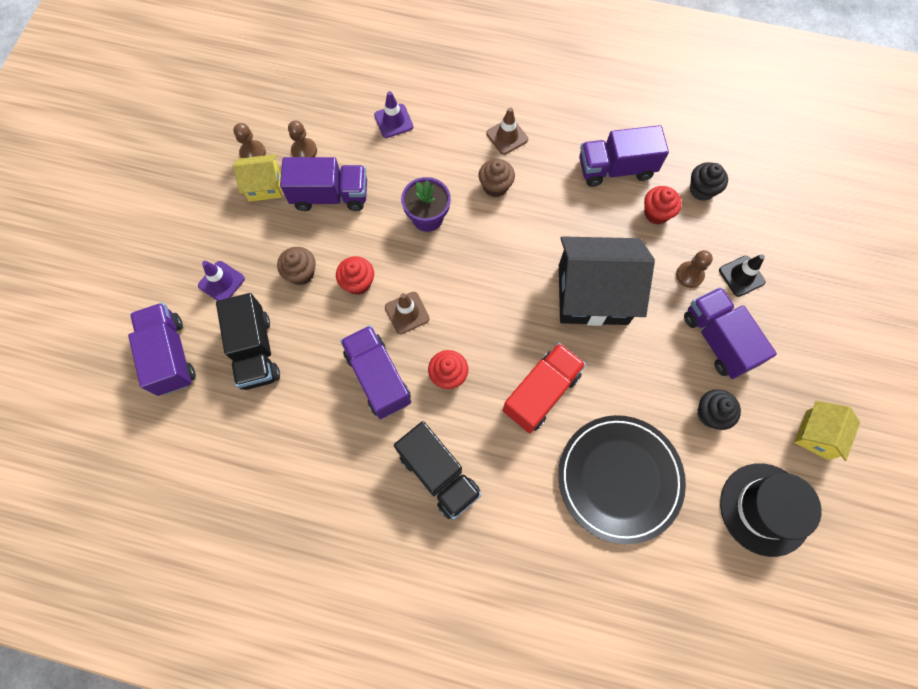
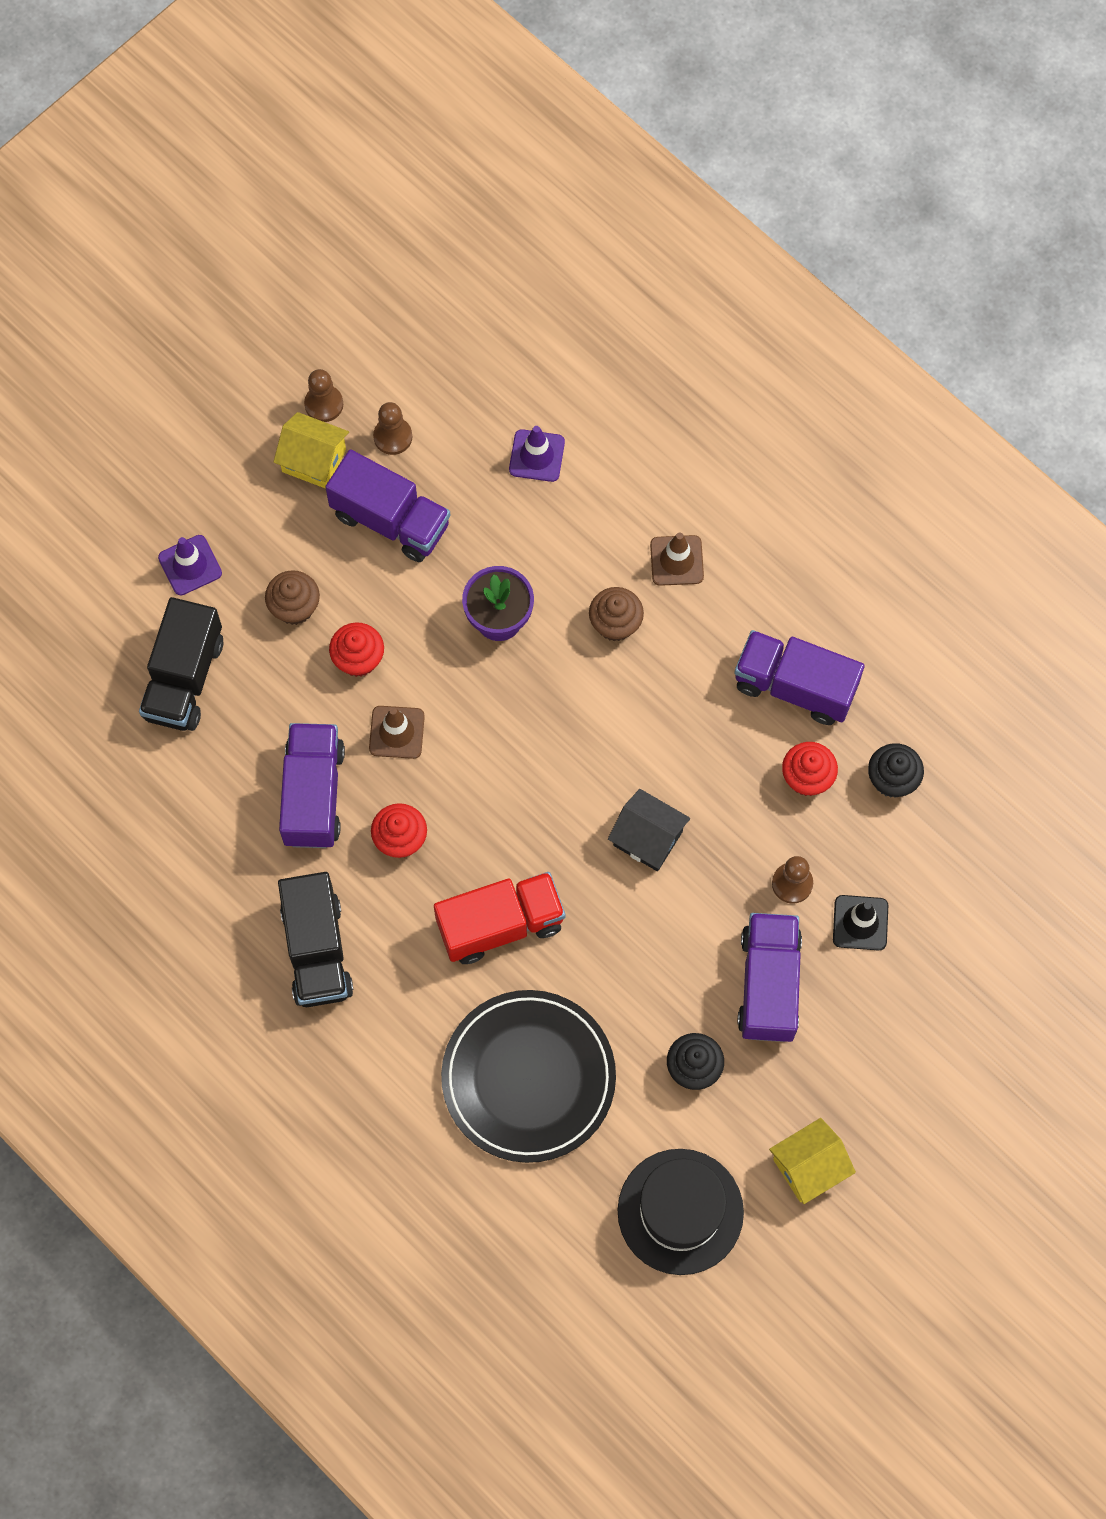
camera: 30 degrees right, 0 degrees up
(170, 355) = (80, 628): purple truck -> none
(592, 294) = (647, 838): black house -> black house, size x0.52

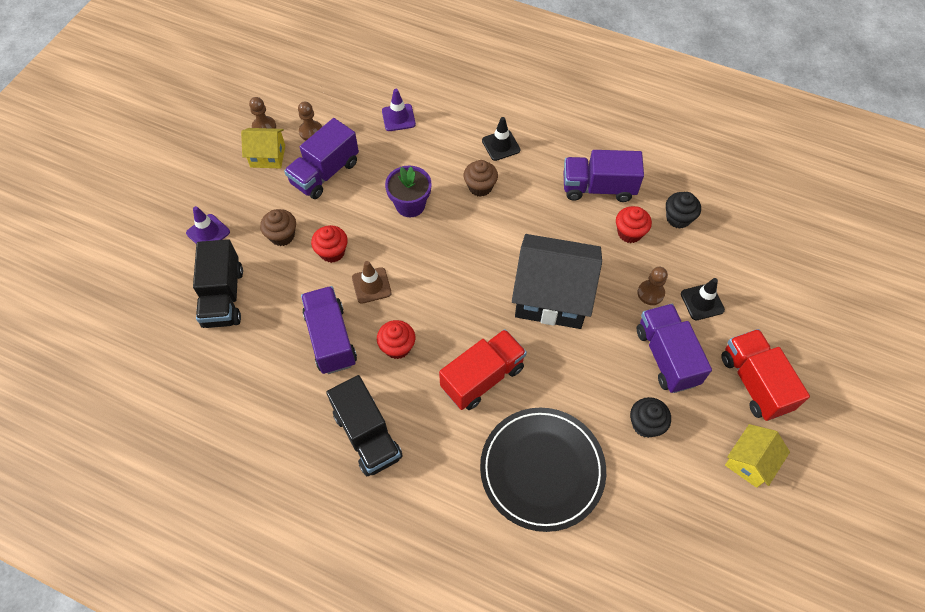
camera: 20 degrees left, 10 degrees down
(390, 520) = (325, 173): purple truck -> purple truck turned 120 degrees clockwise
(647, 838) = (552, 296): black house -> black house, size x1.92
(676, 560) = (501, 145): brown traffic cone -> black traffic cone
(680, 1211) = (683, 524): black hat -> none
(873, 1065) = (754, 383): none -> red truck

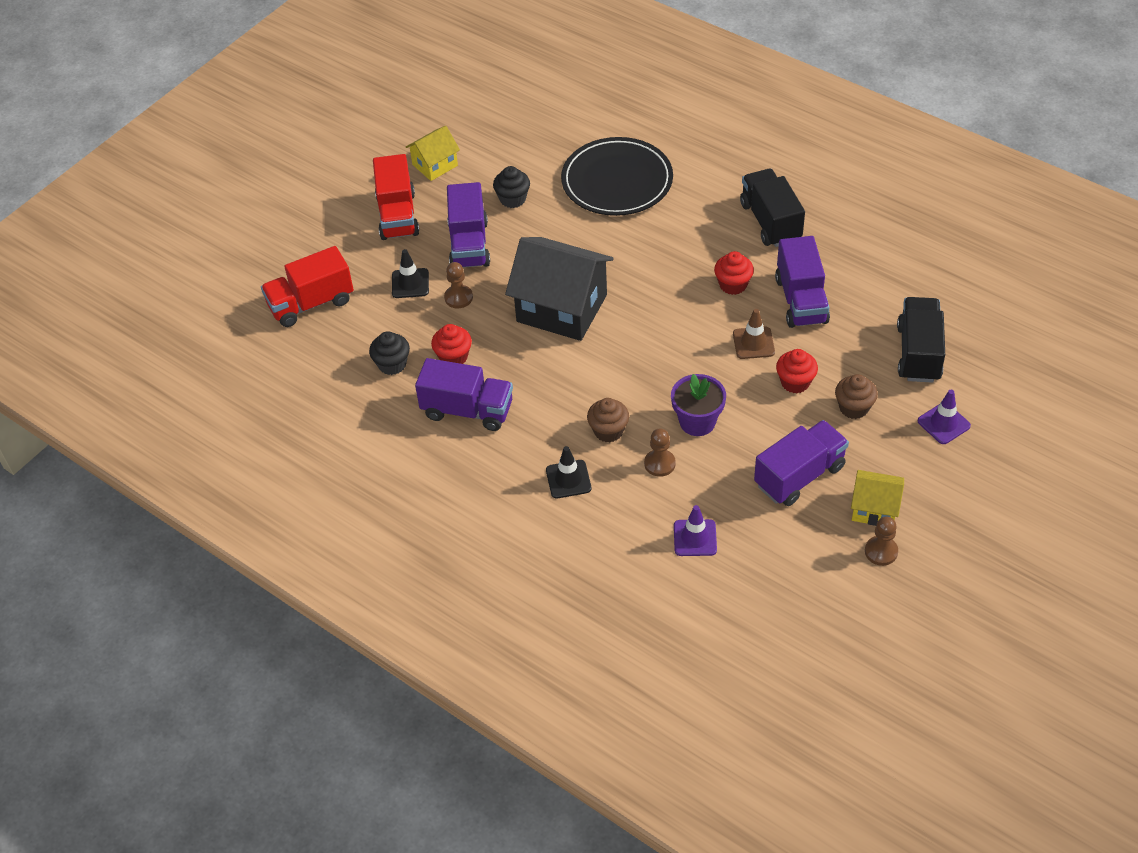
camera: 165 degrees left, 10 degrees down
(311, 131) = (816, 535): brown pawn -> brown pawn (659, 464)
(482, 377) = (653, 250): red truck -> red truck (311, 303)

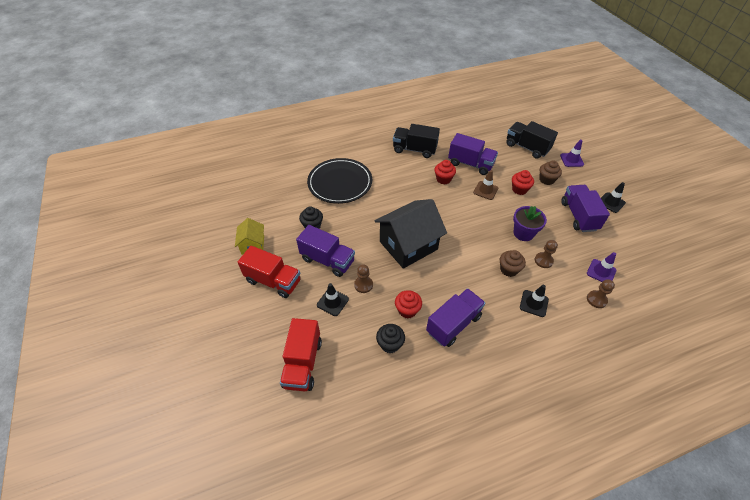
camera: 60 degrees left, 0 degrees up
(874, 509) = (611, 202): yellow house -> black traffic cone
(881, 551) = (638, 213): brown pawn -> brown pawn (596, 300)

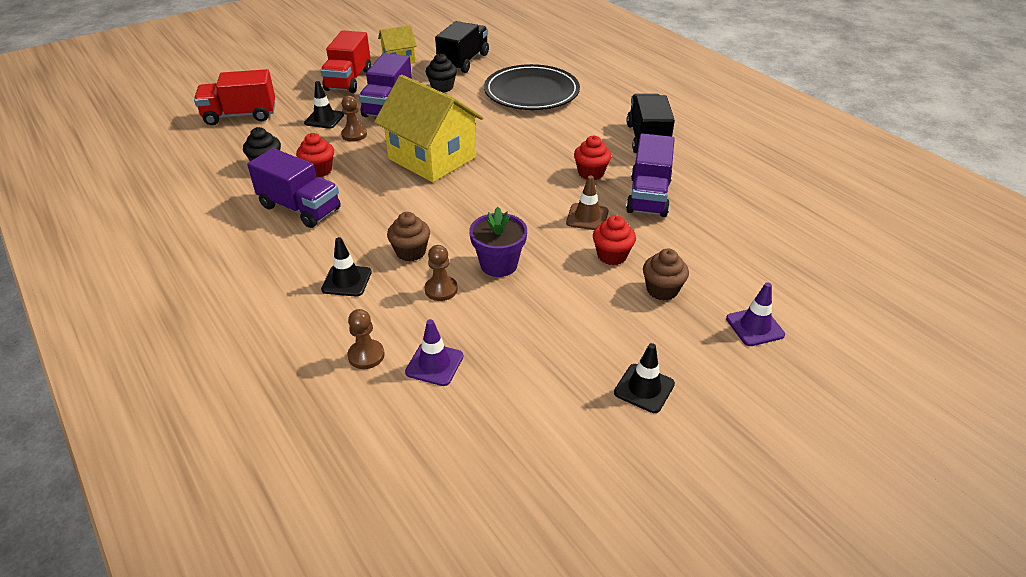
camera: 75 degrees right, 10 degrees down
(408, 245) = (432, 158): black house -> yellow house
(527, 147) = (749, 260): black truck -> black truck (463, 61)
(578, 216) = (576, 335): purple truck -> none

